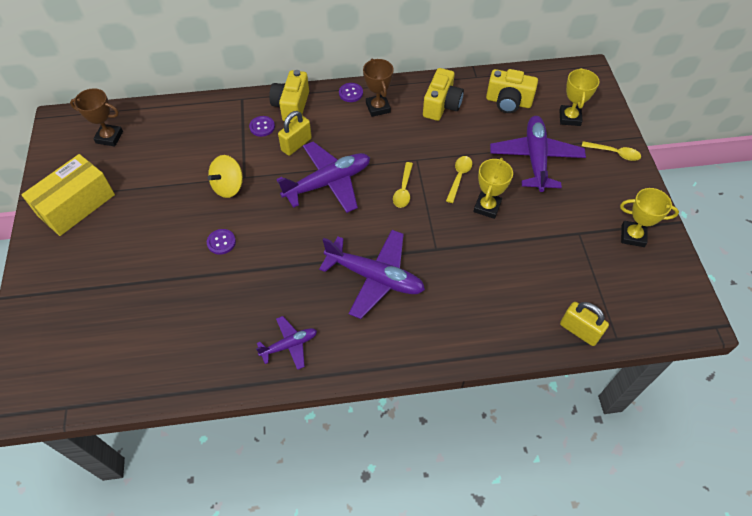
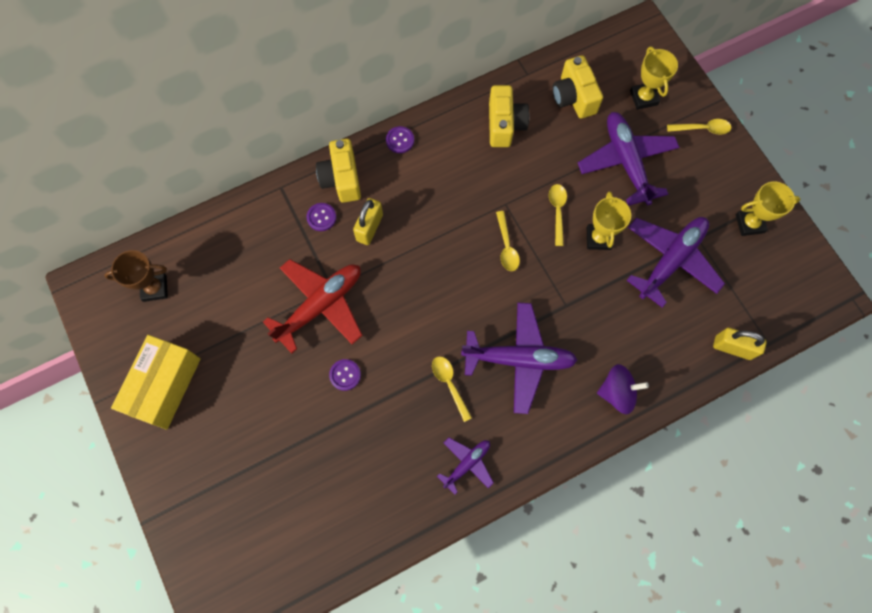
camera: 20 degrees left, 15 degrees up
(228, 187) = (320, 306): yellow spinning top -> red plane
(305, 277) = (449, 384): none -> yellow spoon
(328, 183) = (425, 265): purple plane -> purple plane (671, 260)
(378, 108) = (437, 150): brown trophy -> none
(453, 332) = (617, 392): none -> purple spinning top
(508, 102) = (573, 97): yellow camera -> yellow camera turned 75 degrees clockwise

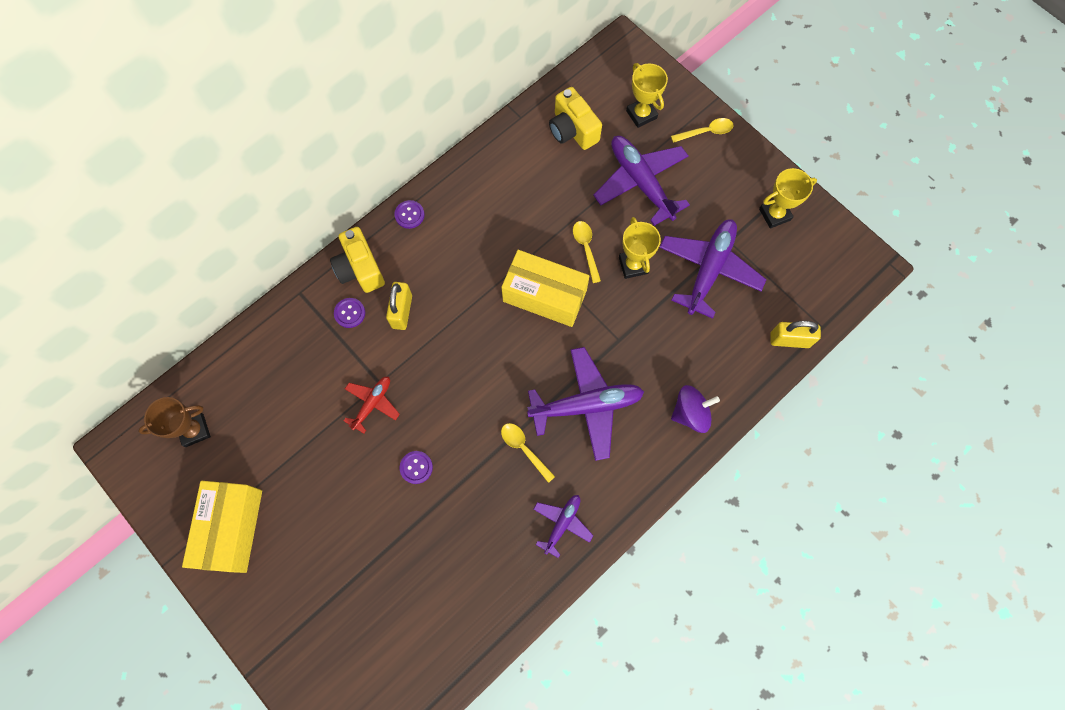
camera: 15 degrees left, 0 degrees up
(320, 306) = (372, 404): red plane -> red plane, size x0.54
(504, 125) = (511, 174): yellow camera -> none
(506, 246) = (544, 296): yellow spoon -> yellow box

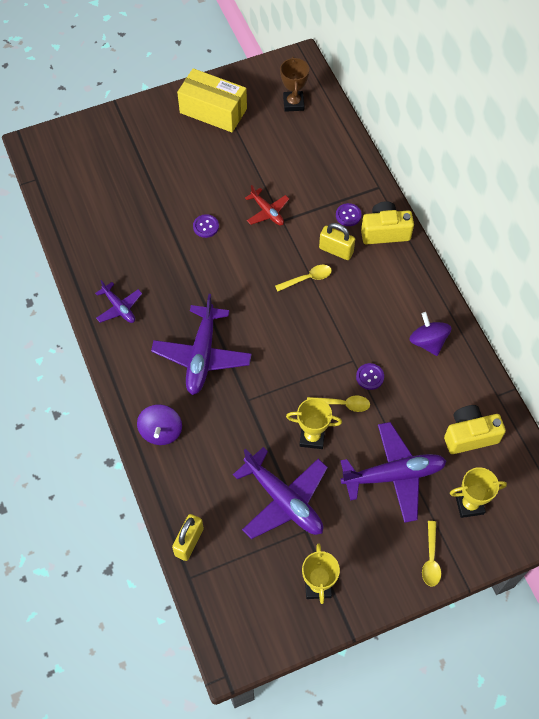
camera: 110 degrees right, 10 degrees down
(409, 215) = (423, 279): purple button -> purple button (370, 377)
(484, 191) = (428, 342): none -> purple spinning top
(524, 449) = (187, 300): yellow spoon -> yellow spoon (307, 279)
(544, 296) = (310, 357): yellow box -> none

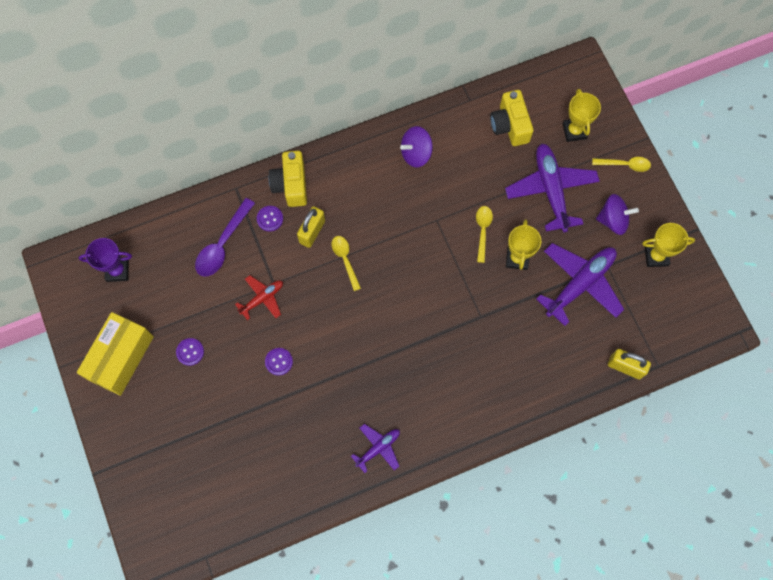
camera: 90 degrees left, 10 degrees up
(161, 431) = (517, 397): purple spinning top -> purple spinning top (613, 220)
(202, 355) = (433, 361): purple plane -> none
(293, 103) = (117, 271): brown trophy -> purple trophy
(321, 179) = (223, 244): none -> purple spoon
(370, 377) = (454, 206): purple button -> purple button (190, 352)

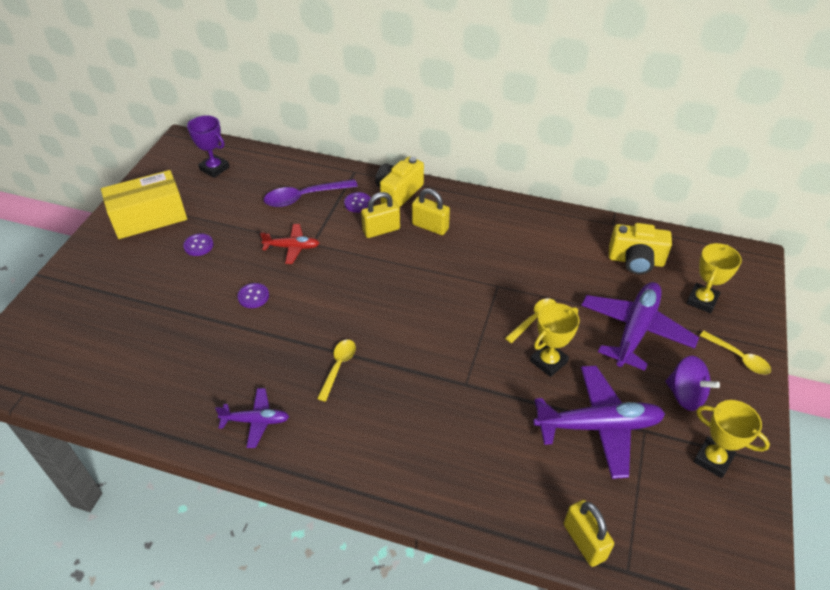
camera: 40 degrees right, 25 degrees down
(344, 201) = (430, 226): none -> yellow padlock
(345, 260) = (387, 264): yellow spoon -> yellow spoon (338, 367)
(416, 153) = (525, 231): purple spinning top -> none
(510, 125) = (635, 261): yellow camera -> yellow camera turned 105 degrees counterclockwise

